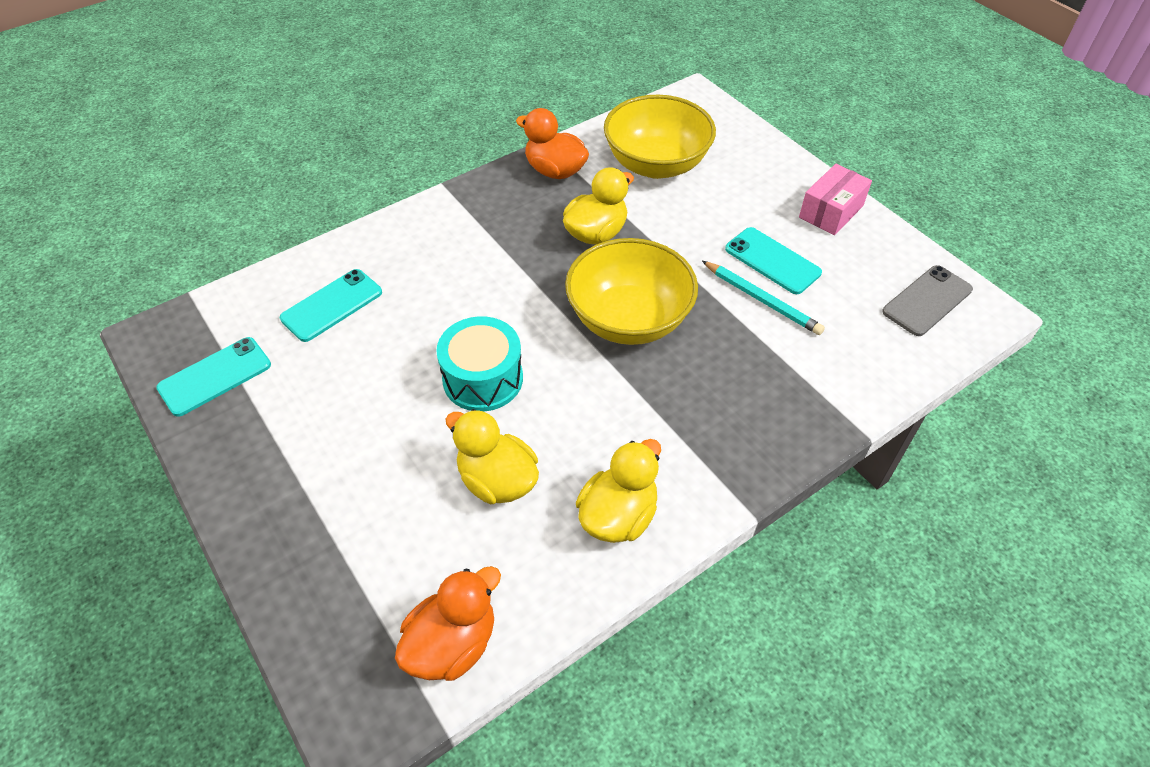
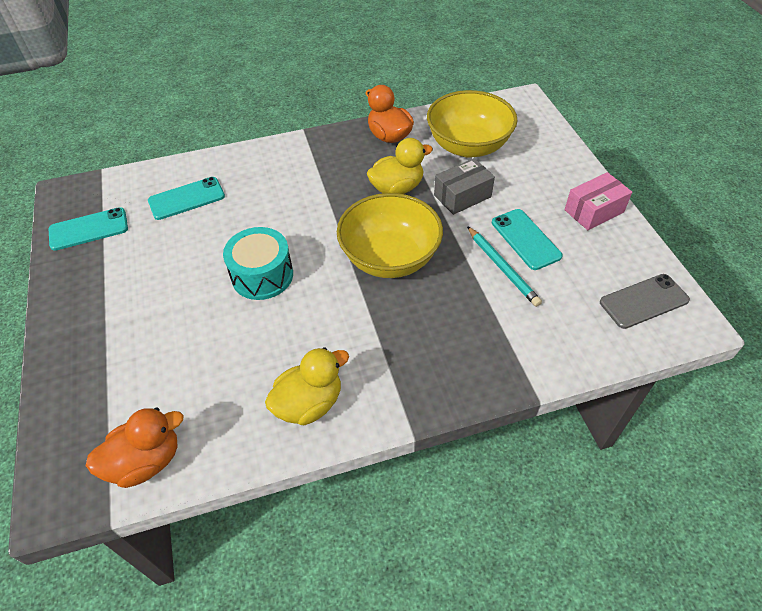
camera: 20 degrees right, 0 degrees up
(497, 480) = (235, 352): yellow duck -> none
(677, 226) = (462, 196): none -> grey box

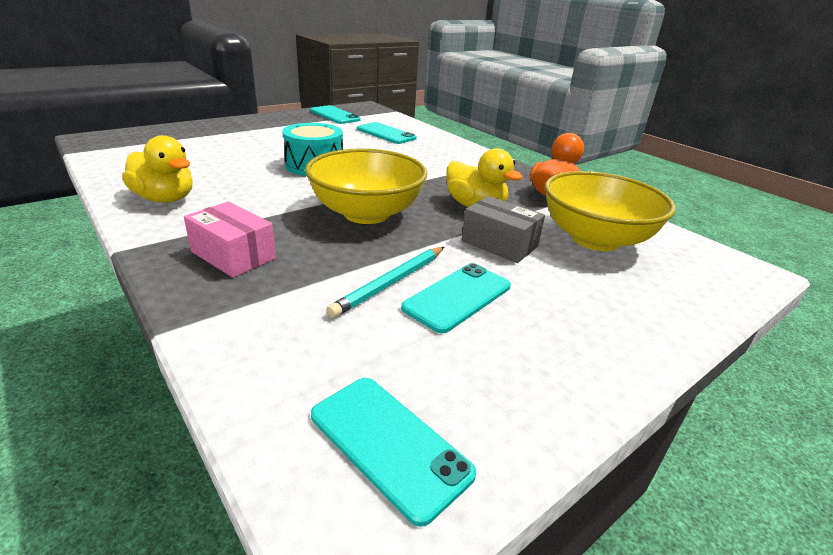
camera: 65 degrees right, 20 degrees down
(146, 461) = (117, 155): orange duck -> none
(594, 211) = (577, 361): pink box -> pink box (233, 255)
(644, 301) = (389, 444): grey phone -> turquoise phone

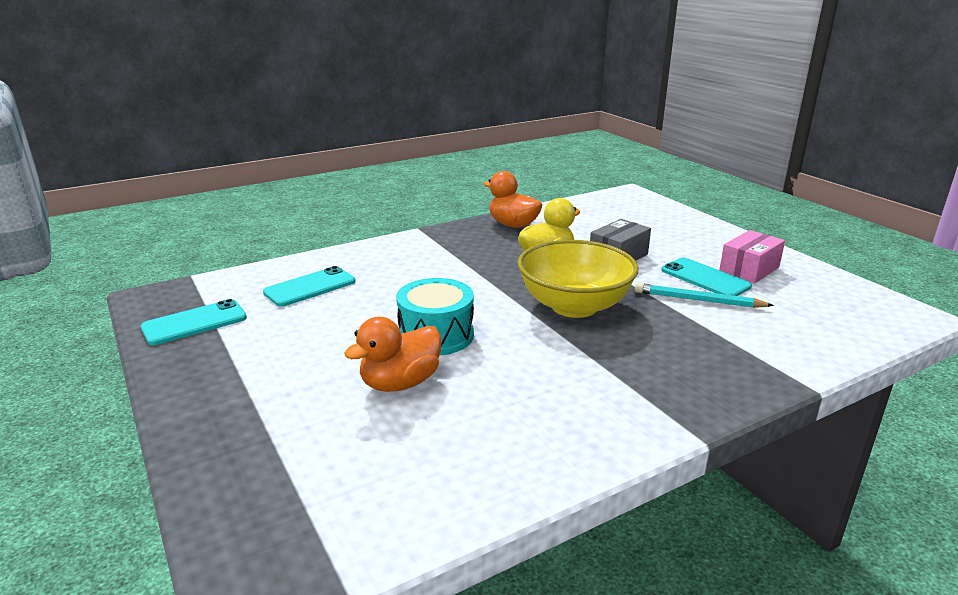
camera: 80 degrees left, 5 degrees down
(165, 199) = (561, 433): yellow duck -> none
(233, 255) = (684, 370): pink box -> pink box (749, 269)
(251, 157) = (400, 383): none -> orange duck
(389, 444) = (856, 307): turquoise phone -> none
(390, 283) = (698, 300): turquoise pencil -> turquoise pencil turned 150 degrees clockwise
(595, 239) = (598, 224): yellow bowl -> none

